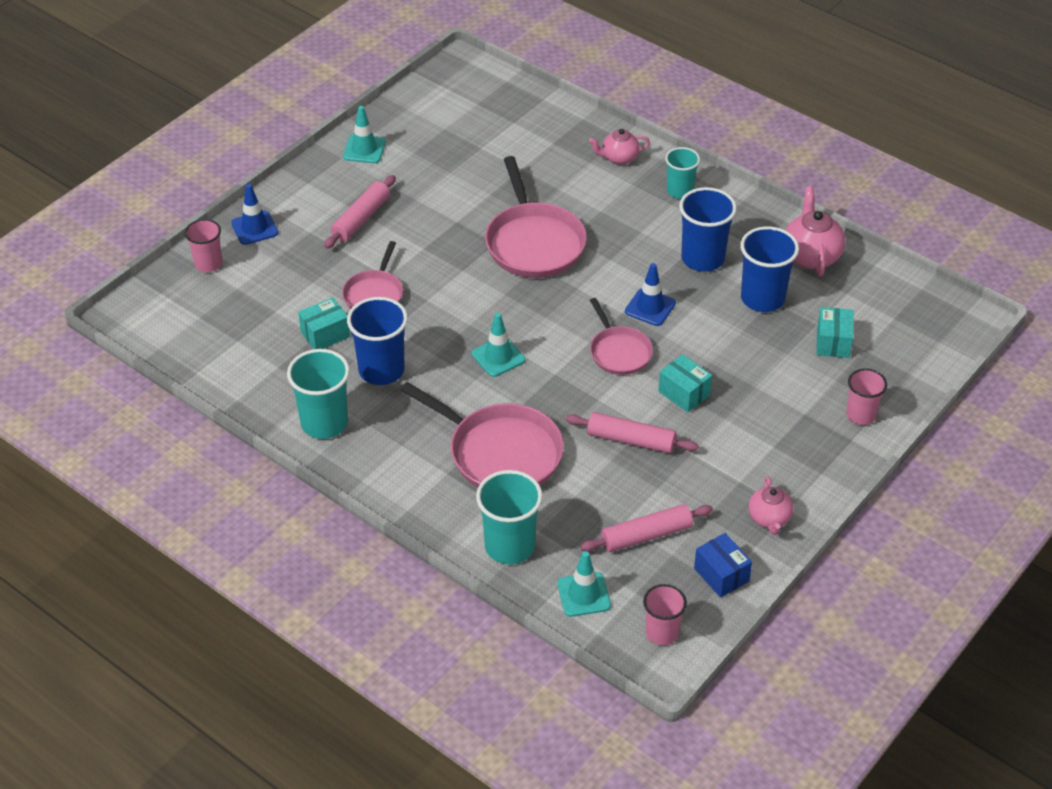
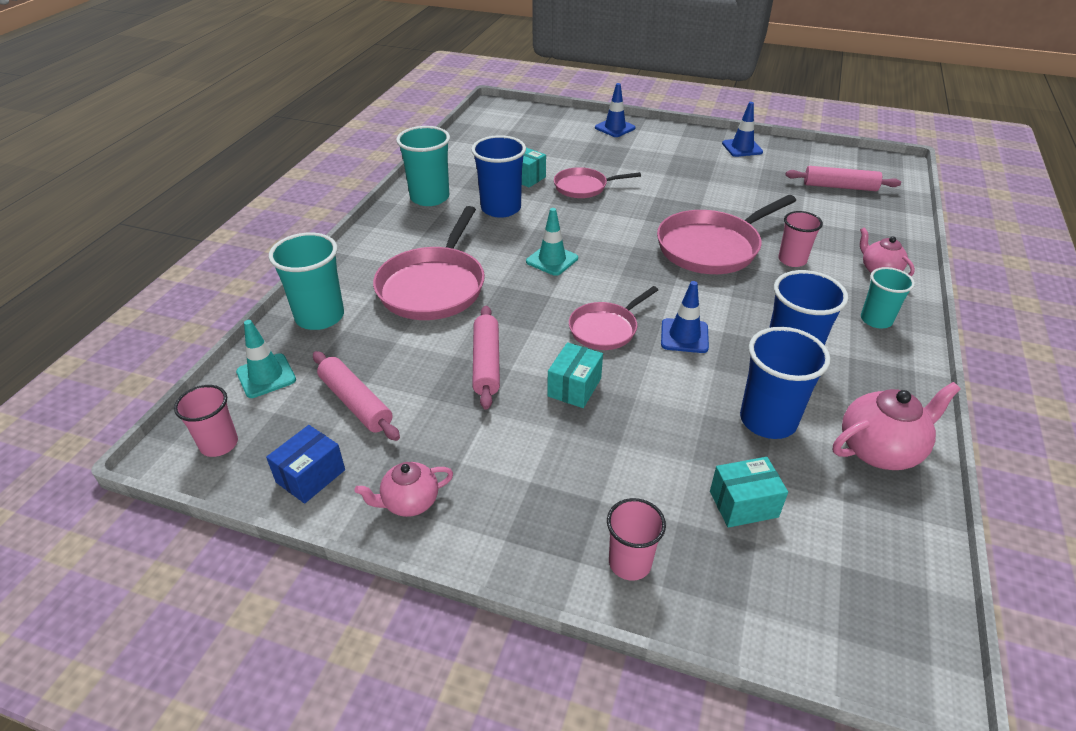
camera: 70 degrees right, 5 degrees down
(208, 264) = (565, 121): pink cup -> pink cup (792, 260)
(361, 219) = (663, 163): pink rolling pin -> pink rolling pin (839, 187)
(364, 149) = (742, 148): turquoise traffic cone -> blue traffic cone

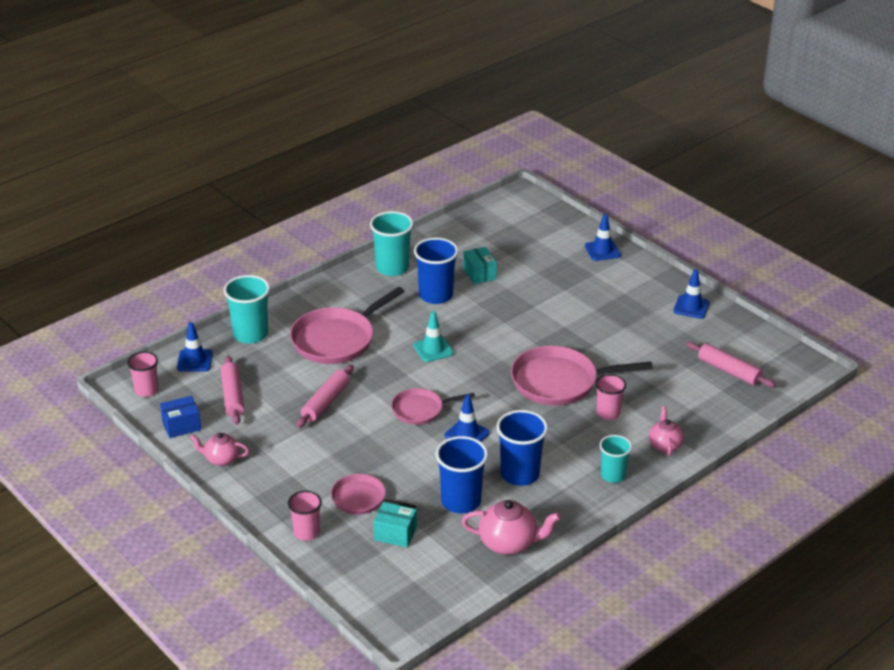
camera: 30 degrees right, 5 degrees down
(266, 376) = (195, 361): turquoise traffic cone -> blue traffic cone
(574, 387) = (364, 437): turquoise box -> none
(583, 187) = (516, 298): pink pan -> pink pan (362, 499)

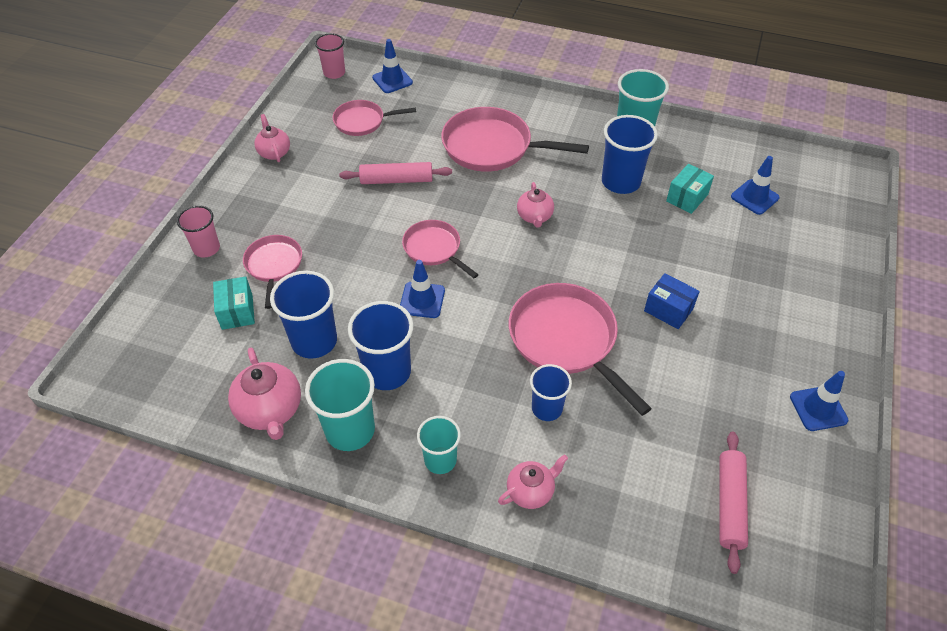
camera: 60 degrees right, 15 degrees up
(181, 426) = (302, 111): blue box -> blue box (668, 310)
(233, 396) = (362, 121): pink rolling pin -> pink pan
(250, 334) = (454, 94): turquoise cup -> turquoise cup (350, 430)
(433, 349) = (534, 217): turquoise traffic cone -> pink teapot
(602, 250) = (834, 278): blue traffic cone -> blue traffic cone (754, 197)
(608, 413) = (547, 408): pink cup -> blue cup

